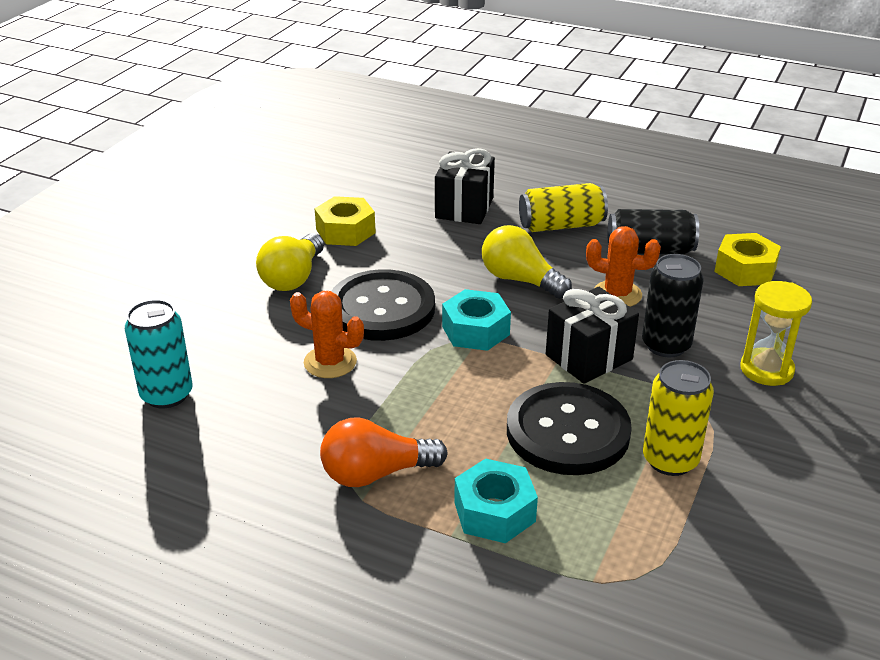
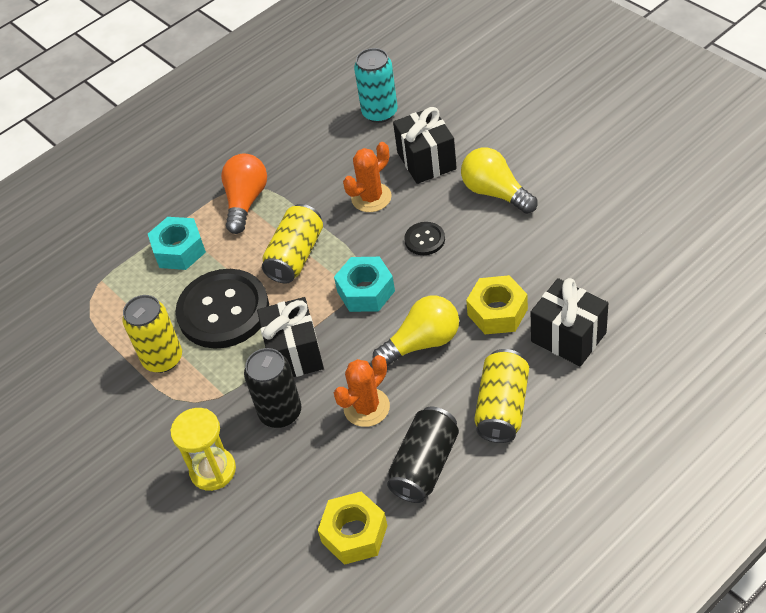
camera: 120 degrees right, 15 degrees up
(253, 335) = (426, 161): none -> black gift
(345, 231) = (559, 238): yellow nut -> yellow nut (497, 312)
(382, 308) = (424, 239): black button -> black button, size x0.45
(451, 397) = (295, 256): none -> yellow can

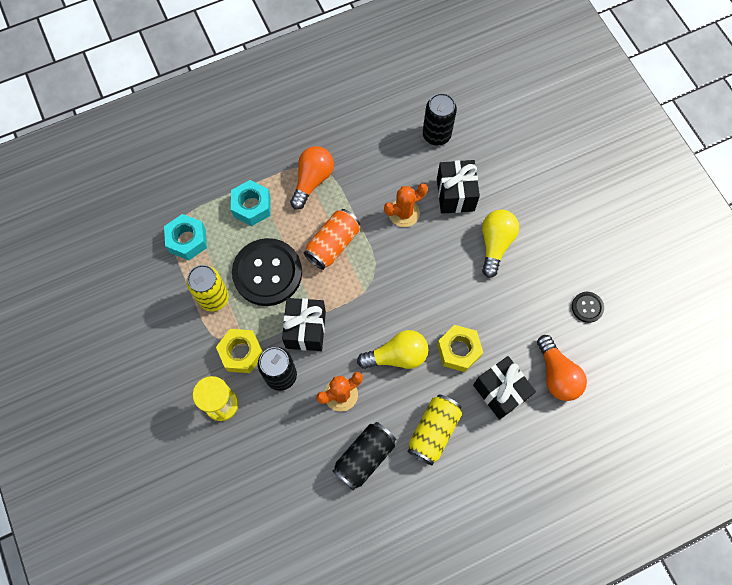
camera: 10 degrees right, 20 degrees up
(295, 256) = (333, 244): yellow can -> orange can
(354, 534) = (300, 492): yellow nut -> yellow nut (241, 353)
(366, 291) = (372, 295): turquoise nut -> turquoise nut (187, 240)
(380, 113) = (436, 135): turquoise can -> black can
(424, 239) = (429, 266): black button -> black button (587, 307)
(495, 192) = (495, 244): yellow light bulb -> yellow light bulb turned 45 degrees clockwise
(630, 297) = (557, 374): none -> orange light bulb

